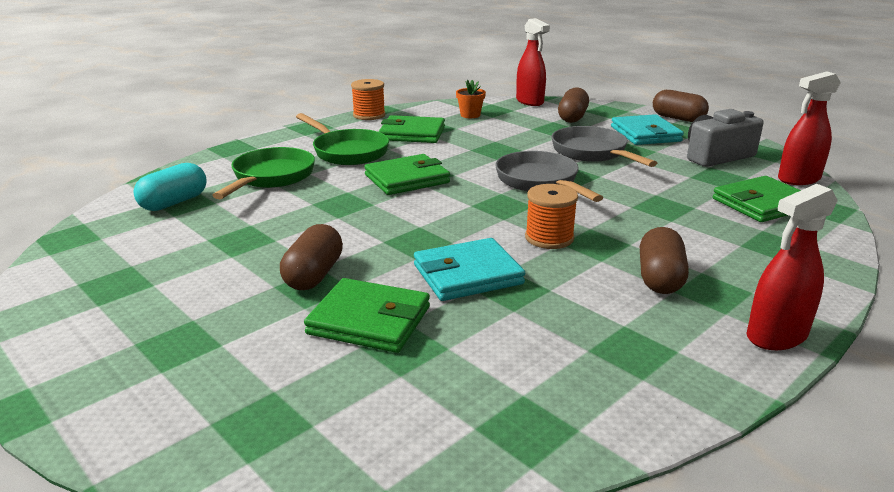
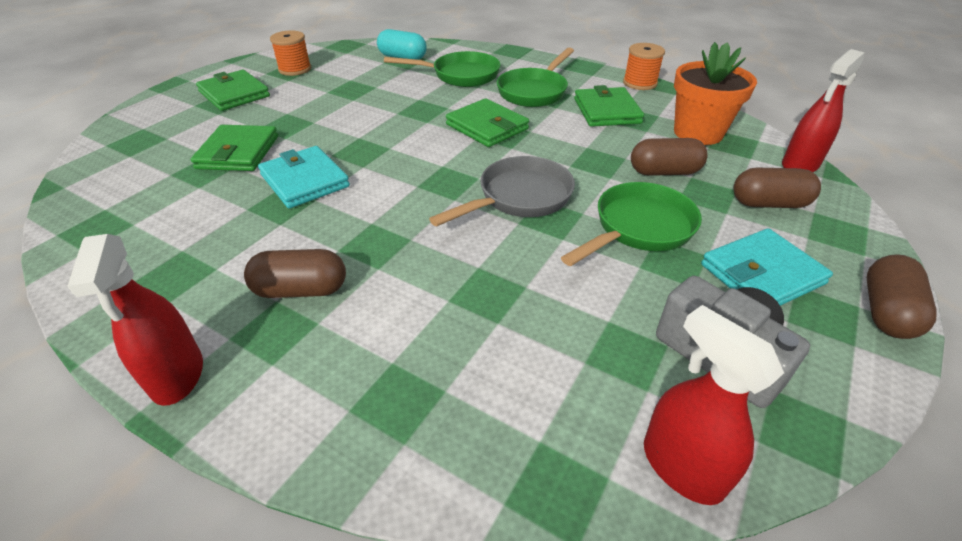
camera: 75 degrees right, 15 degrees up
(314, 275) = (301, 122): brown capsule -> brown capsule (664, 172)
(470, 115) = (698, 133): orange flower pot -> orange flower pot, size x2.01
(549, 238) = (380, 215): orange spool -> orange spool (295, 69)
(592, 153) = (639, 228): grey pan -> green pan
(762, 204) = (539, 398): green wallet -> green wallet (234, 94)
(776, 336) = (177, 375): red spray bottle -> red spray bottle turned 150 degrees counterclockwise

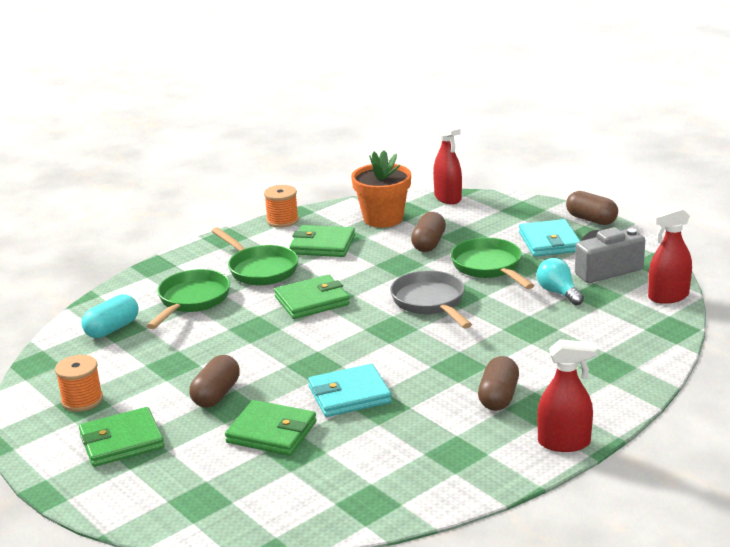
camera: 70 degrees left, 15 degrees down
(607, 307) = (558, 293): none -> turquoise light bulb
(769, 203) = (485, 220): brown capsule -> brown capsule (216, 395)

